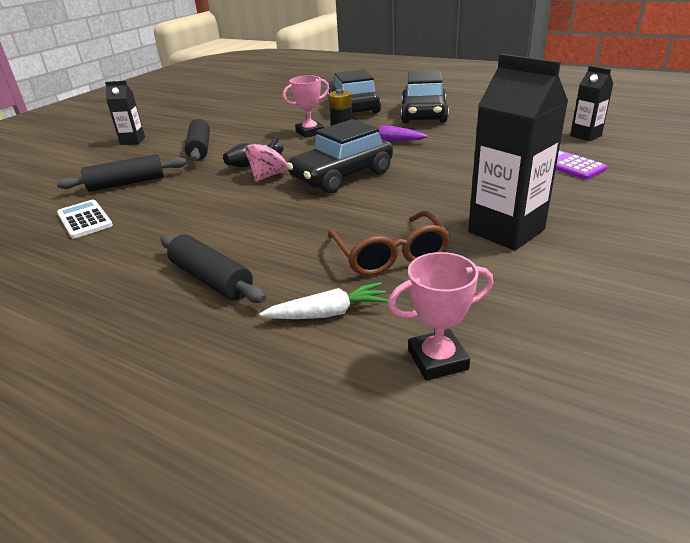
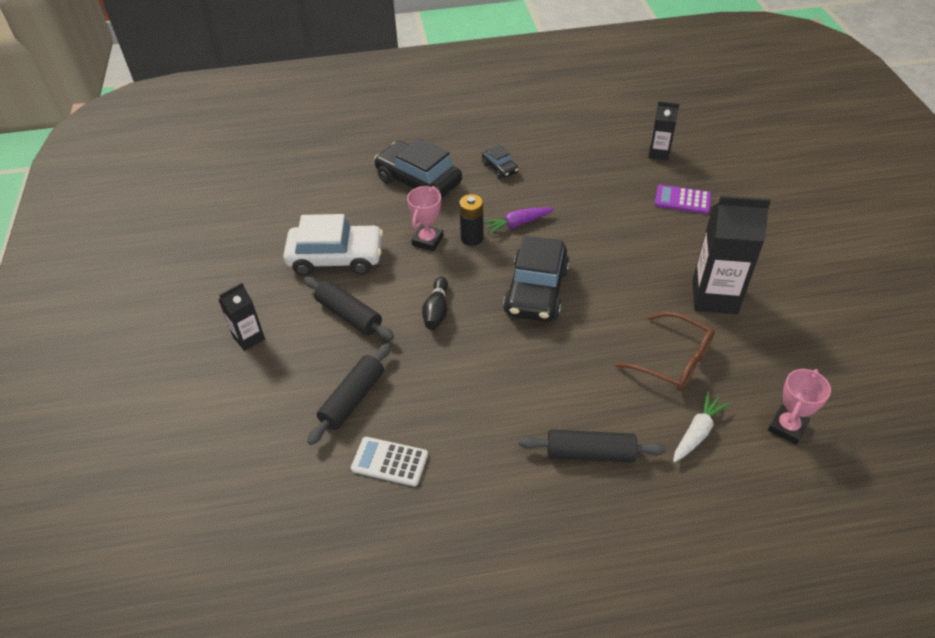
camera: 40 degrees left, 15 degrees up
(241, 125) = (336, 258): none -> white car
(268, 176) = (474, 321): pink spinning top -> none
(423, 114) = (500, 168): black car -> black car, size x0.48

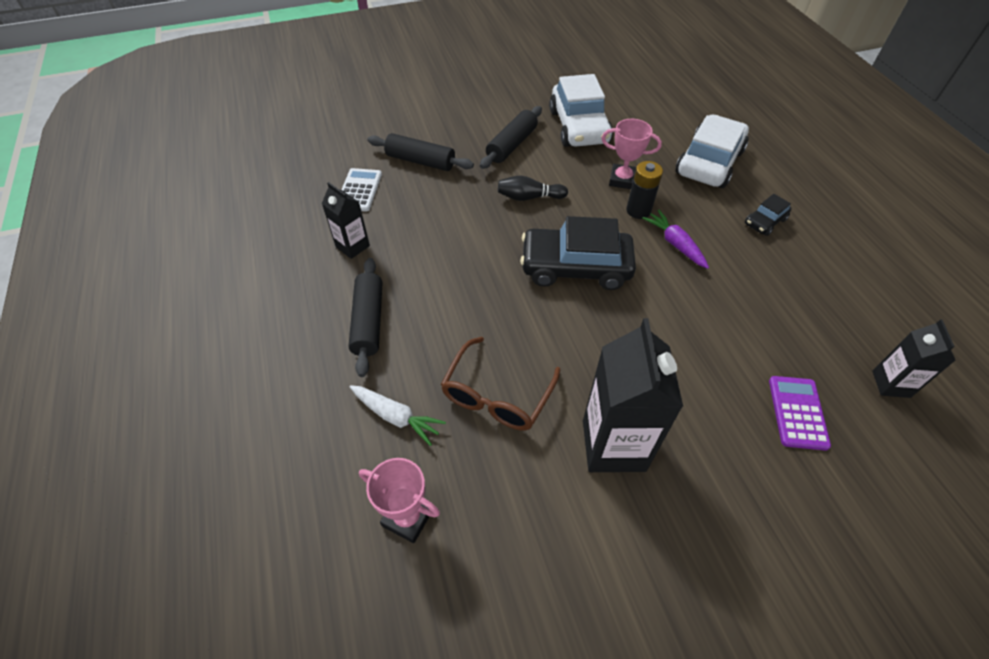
camera: 80 degrees right, 5 degrees up
(249, 338) = (476, 98): black carton -> black carton (352, 246)
(418, 181) = (709, 162): black car -> white car

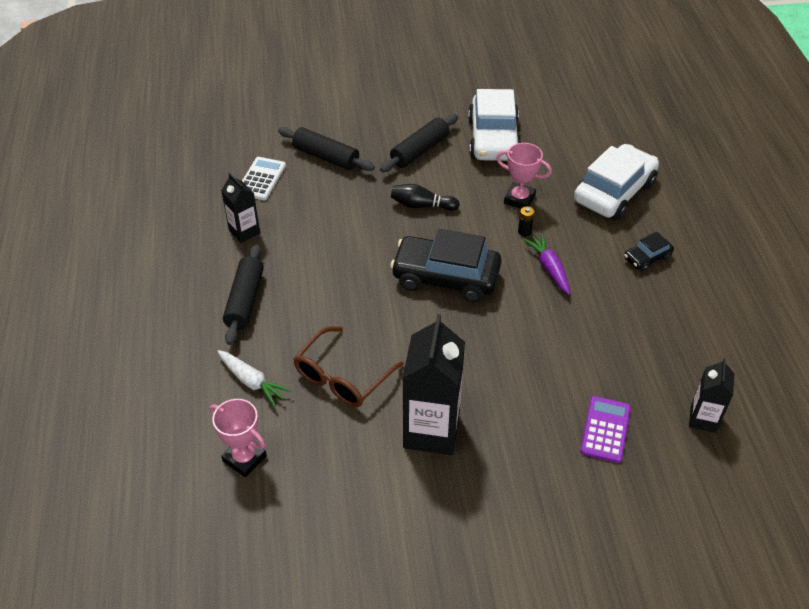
camera: 10 degrees right, 5 degrees down
(638, 210) = (524, 231): black battery -> black battery, size x0.56

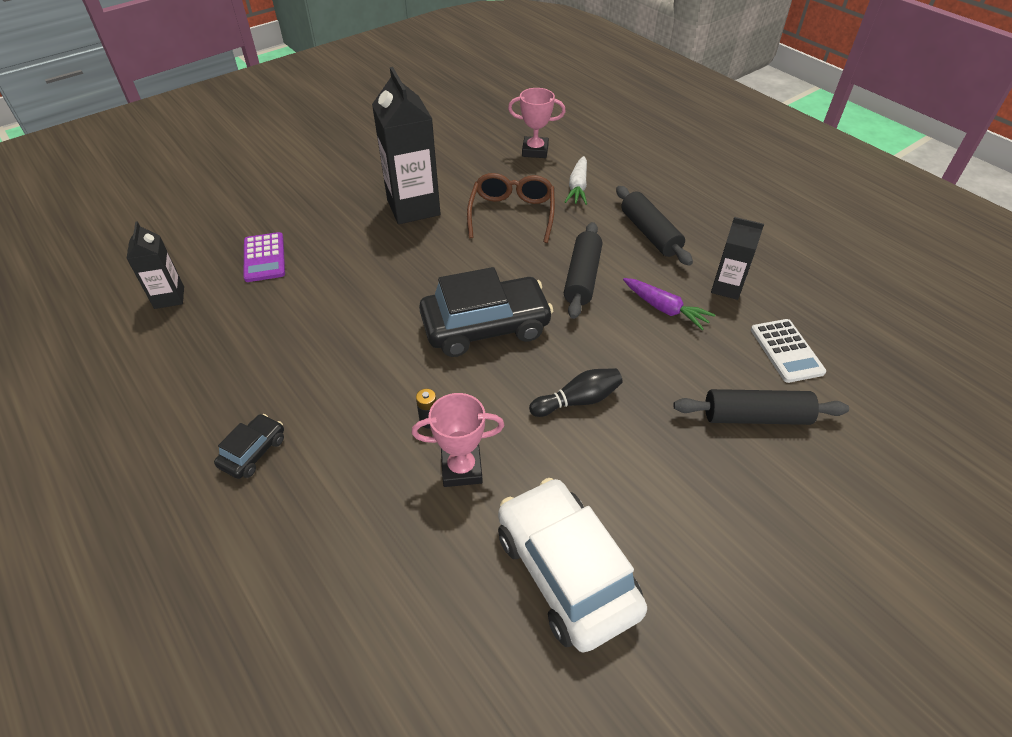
camera: 150 degrees right, 0 degrees up
(252, 382) = (577, 187): white carrot -> white carrot turned 90 degrees counterclockwise
(419, 150) = (653, 489): black rolling pin -> black rolling pin (582, 278)
(549, 268) = (376, 385): purple carrot -> purple carrot (665, 309)
(614, 192) = (327, 550): white car -> none

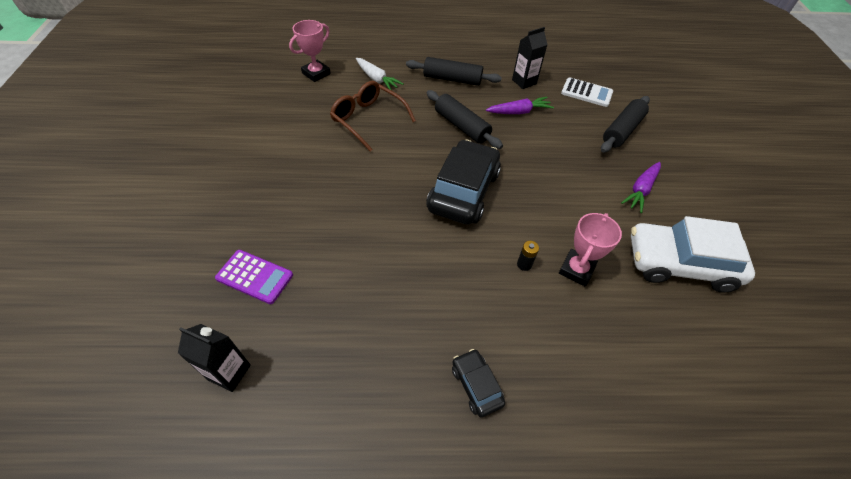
camera: 55 degrees left, 5 degrees up
(413, 207) = (301, 160): black carton -> none
(578, 401) = (560, 187): black bowling pin -> none
(659, 481) = (641, 190): none -> purple carrot

